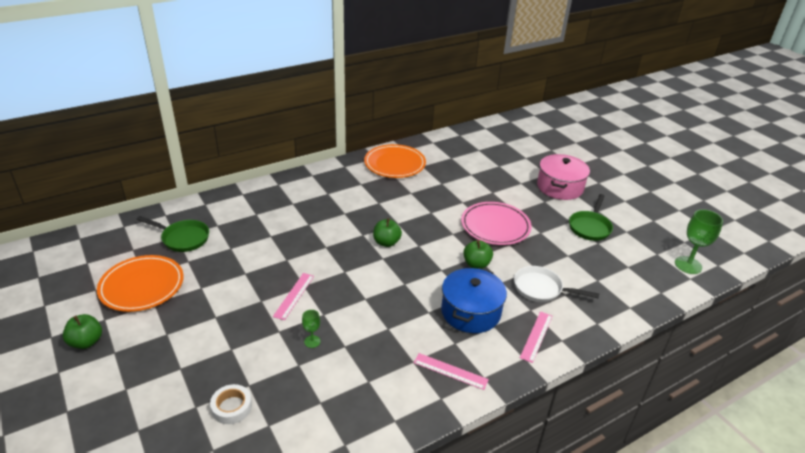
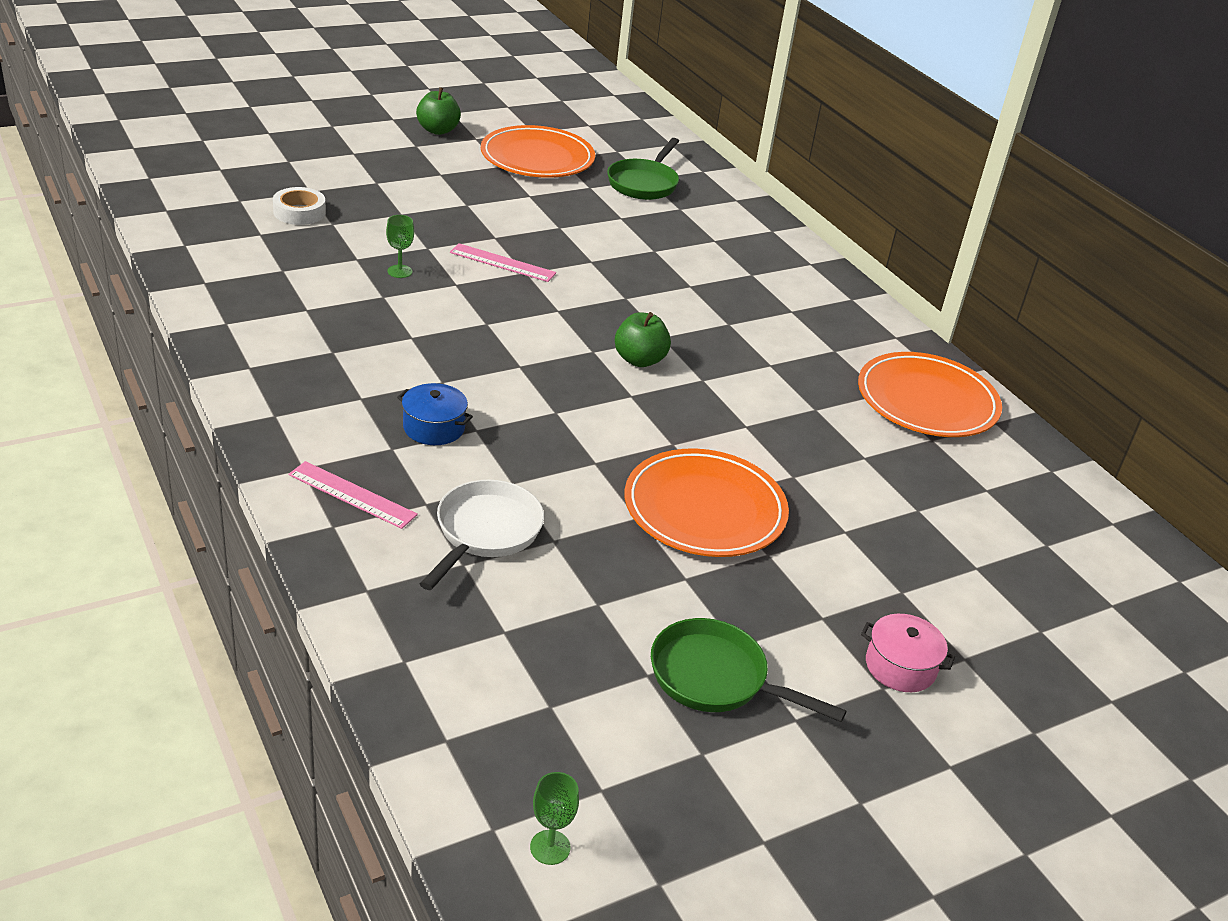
camera: 90 degrees right, 0 degrees up
(450, 371) = (300, 384): pink ruler -> none
(470, 312) = (434, 427): blue pot -> blue pot, size x0.54
(476, 264) = (571, 458): green apple -> none
(495, 226) = (704, 509): pink plate -> orange plate
(560, 187) = (900, 666): pink pot -> pink pot, size x0.54
(688, 265) = (550, 847): green goblet -> green goblet, size x0.52

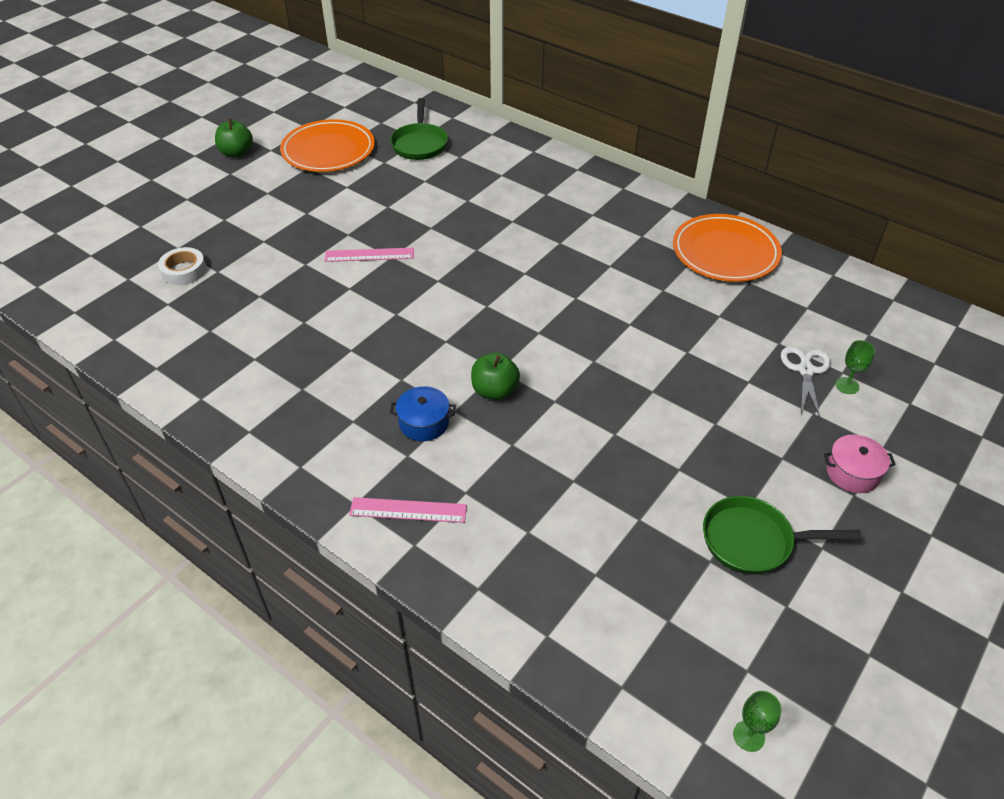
camera: 20 degrees left, 10 degrees up
(399, 271) = (300, 294): green goblet -> green goblet (847, 385)
(485, 532) = (523, 497): white pan -> none
(639, 360) = (523, 299): green apple -> green apple (494, 391)
(704, 509) = (651, 406): orange plate -> none
(929, 548) = (805, 370): none -> white scissors

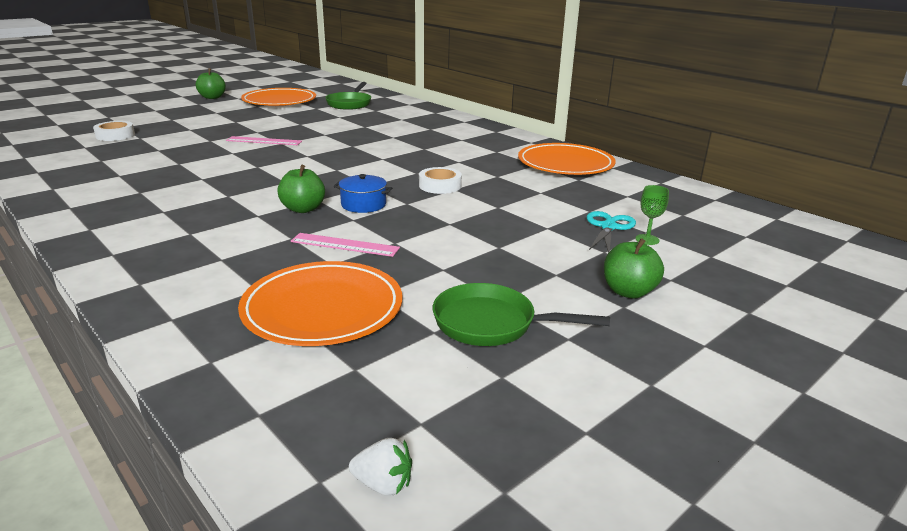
camera: 10 degrees right, 20 degrees down
(408, 510) = (156, 263): pink ruler -> pink ruler (345, 245)
(424, 423) = (223, 218): blue pot -> blue pot (363, 204)
(601, 548) = (323, 309): none -> orange plate
(612, 320) = (440, 185): none -> white tape
(748, 736) = (383, 484): green goblet -> white strawberry
(805, 370) = (608, 227): white scissors -> turquoise scissors
(852, 473) = (628, 292): pink pot -> green apple

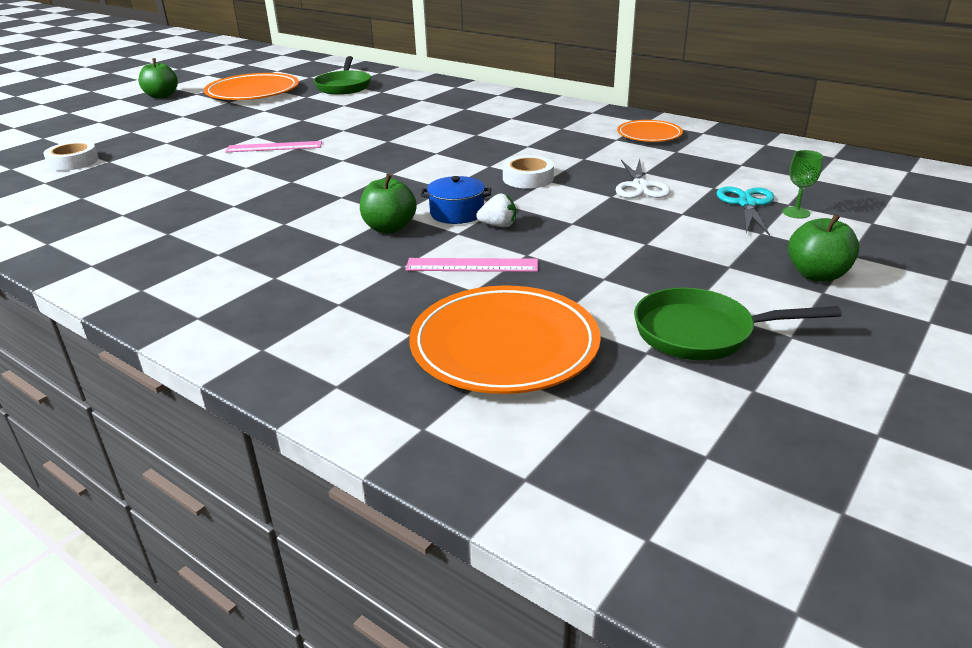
camera: 10 degrees left, 5 degrees up
(383, 484) = (716, 529): white strawberry -> white strawberry (498, 225)
(527, 203) = (640, 186): none -> white scissors
(565, 164) = (649, 135): orange plate -> orange plate, size x0.57

